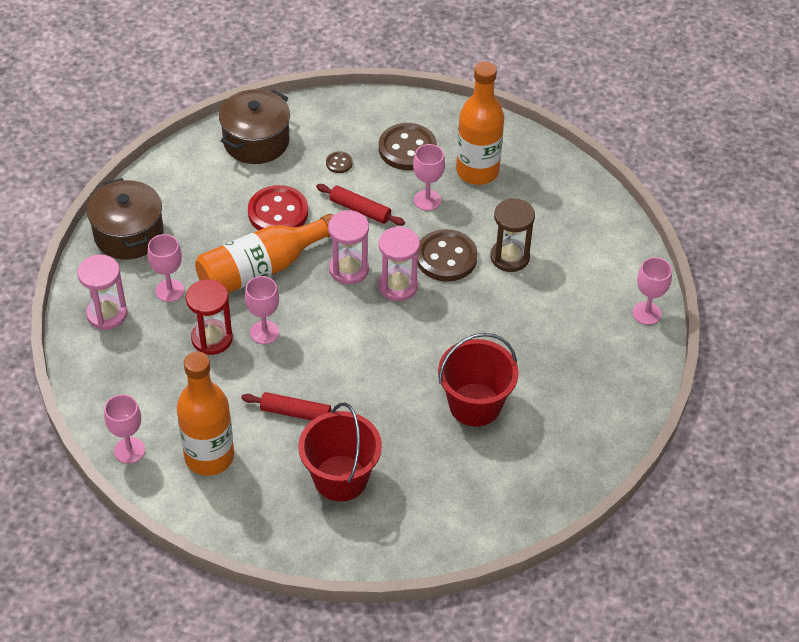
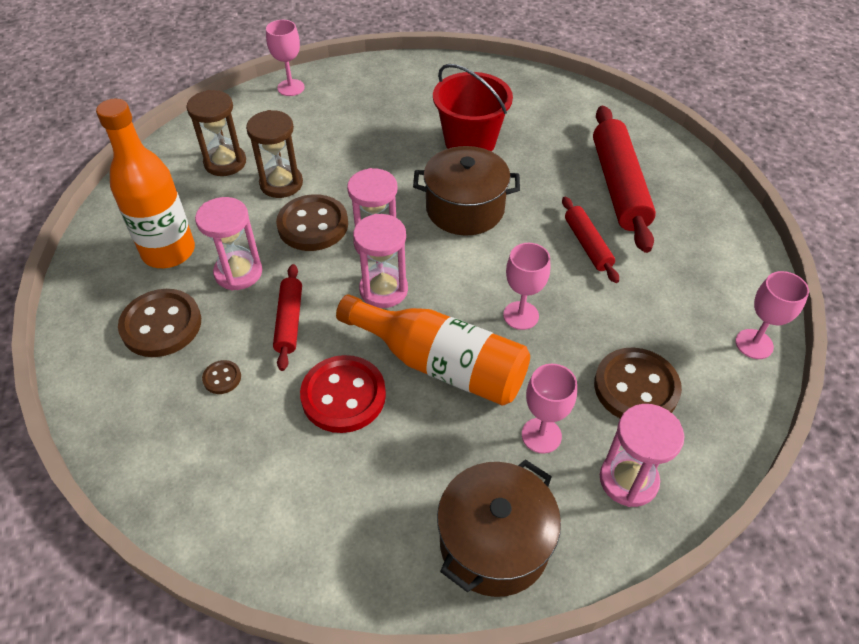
camera: 120 degrees left, 0 degrees up
(158, 359) = (636, 387): none -> brown button
(209, 457) = (693, 279): orange bottle -> none
(212, 338) = (568, 355): red hourglass -> none
(256, 141) = (228, 492): brown pot -> brown pot (465, 209)
(340, 478) = (619, 186): red bucket -> red rolling pin
(427, 200) = (238, 272): pink goblet -> pink hourglass
(562, 233) = (225, 162): none -> brown hourglass

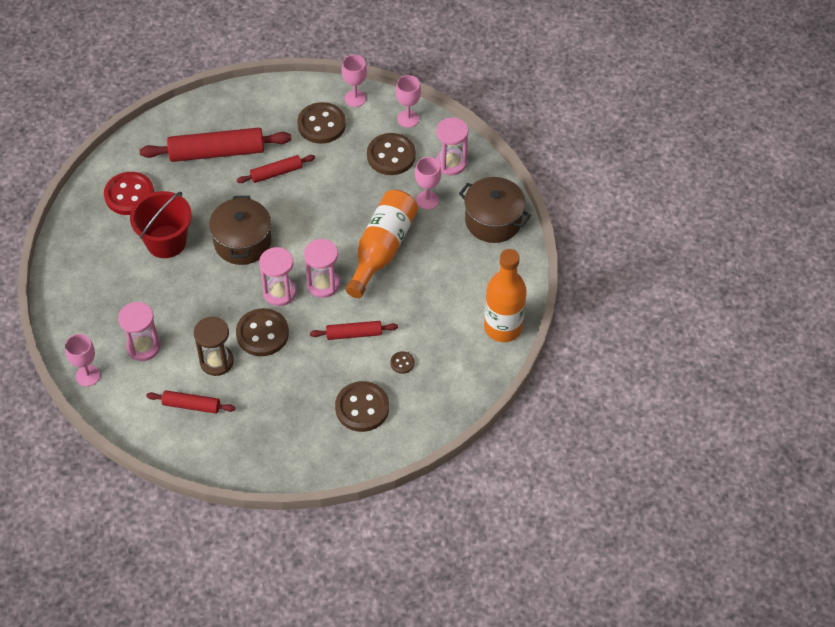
camera: 95 degrees left, 5 degrees up
(169, 251) = (293, 421): orange bottle -> orange bottle (503, 327)
(225, 162) = (191, 405): brown hourglass -> red rolling pin
(238, 272) = (312, 372): pink hourglass -> pink hourglass (143, 347)
(343, 396) = (409, 296): red button -> red button (129, 195)
(521, 315) = (340, 209): pink goblet -> pink goblet (408, 119)
(689, 298) = (321, 124): none -> brown button

